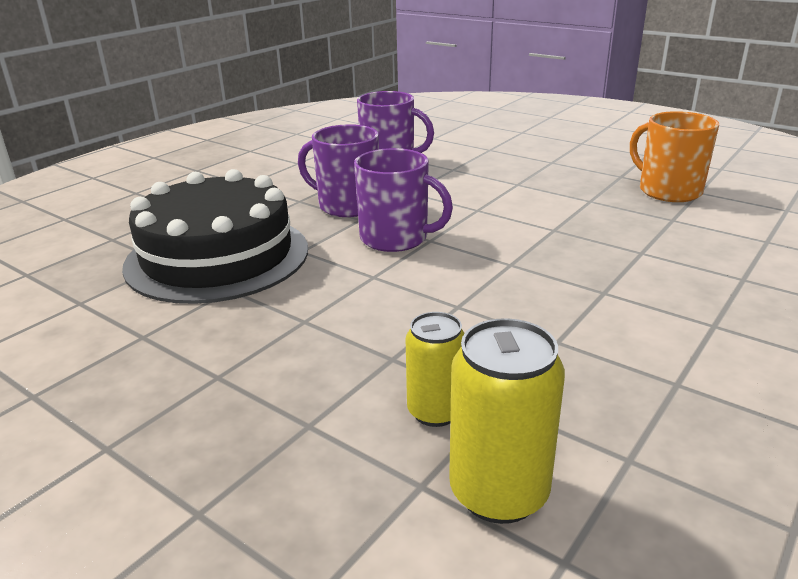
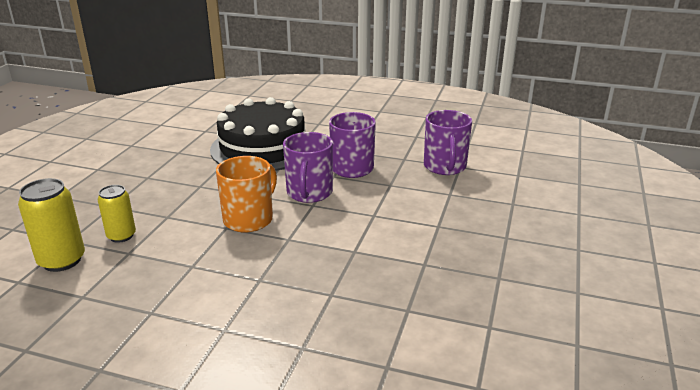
camera: 70 degrees right, 0 degrees up
(668, 191) = (478, 307): orange mug -> orange mug (249, 219)

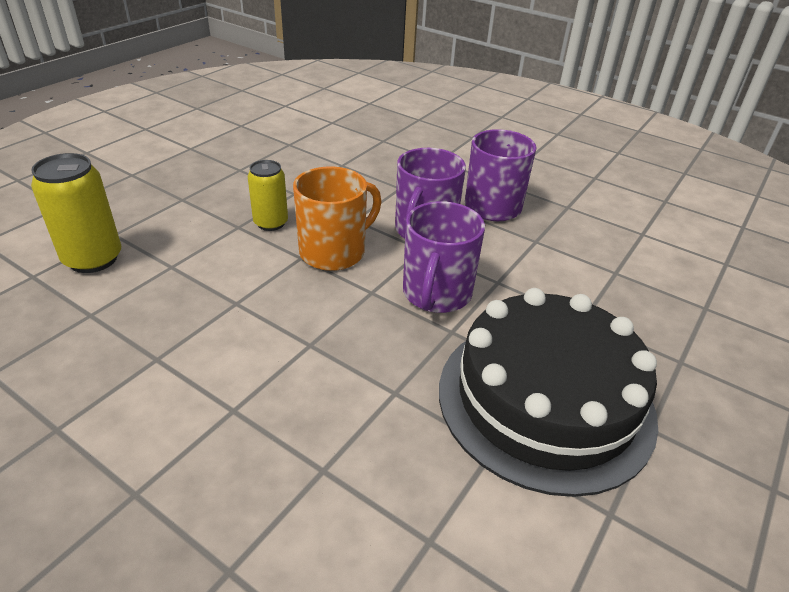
camera: 15 degrees right, 10 degrees up
(121, 236) = (174, 241): yellow can -> yellow can (271, 223)
(262, 147) = (391, 156): black cake -> black cake (545, 400)
(445, 167) = (621, 229): purple mug -> purple mug (436, 294)

